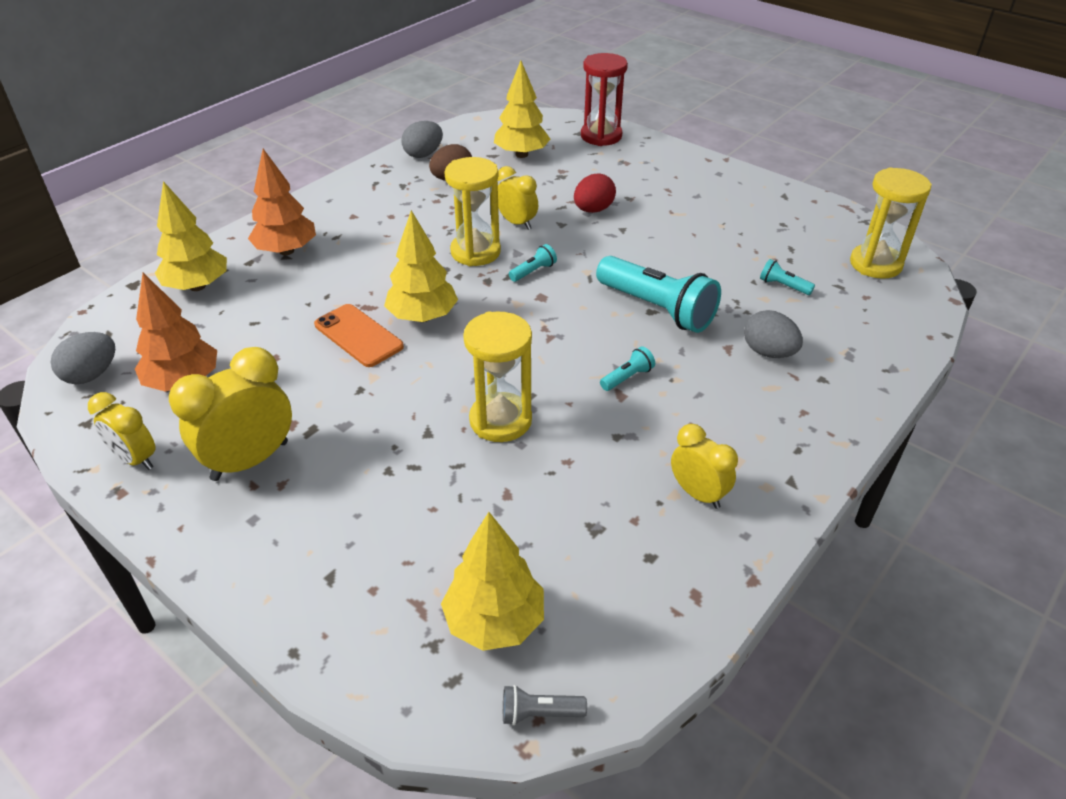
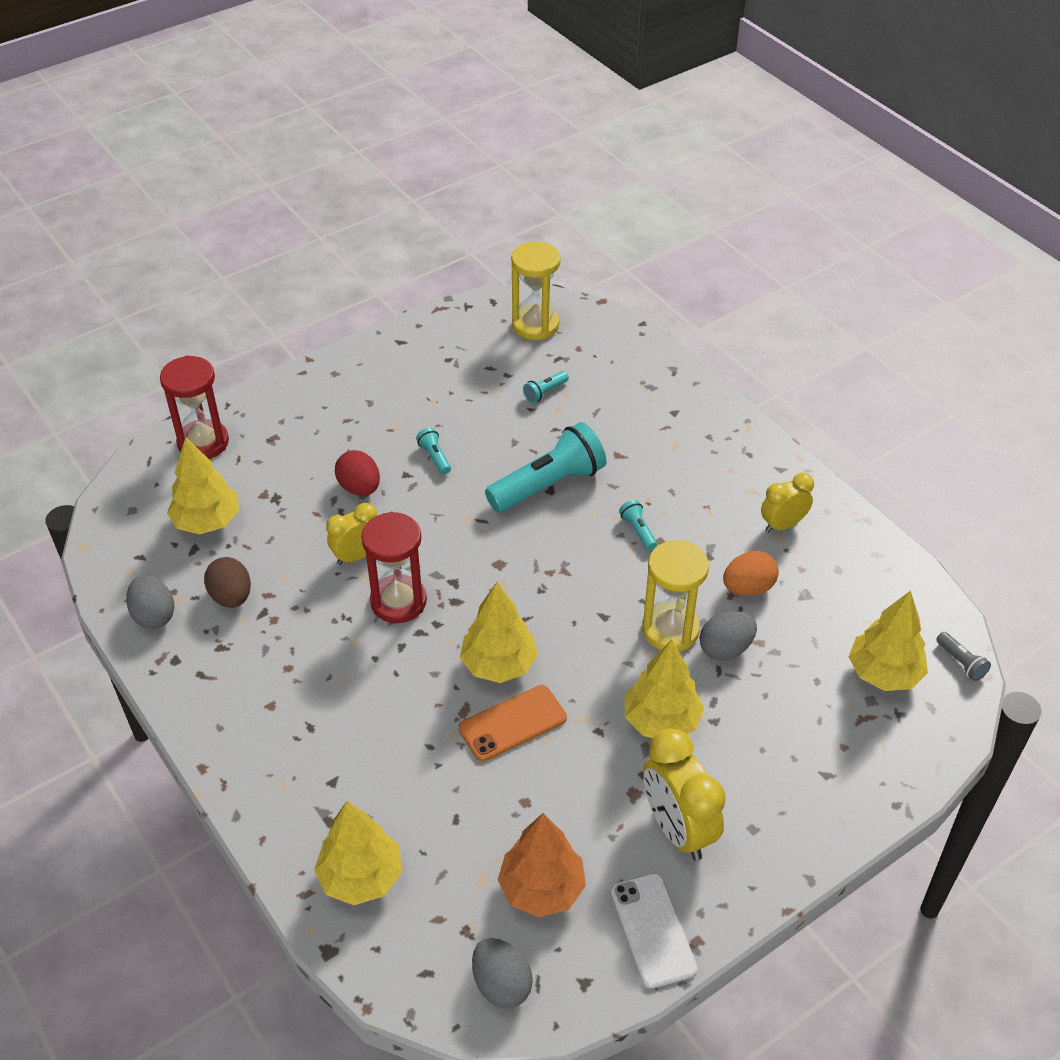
camera: 75 degrees left, 5 degrees up
(135, 459) = (653, 930): yellow clock -> white phone
(286, 251) = (320, 780): orange tree -> none
(380, 430) = (661, 721): none -> yellow tree
(475, 252) = (398, 601): yellow hourglass -> red hourglass
(533, 271) = (453, 561): turquoise flashlight -> turquoise flashlight (435, 457)
(539, 713) = (961, 662): grey flashlight -> grey flashlight turned 45 degrees counterclockwise
(583, 475) = (748, 588): none -> orange egg
(768, 352) = (632, 432): grey egg -> grey egg (725, 649)

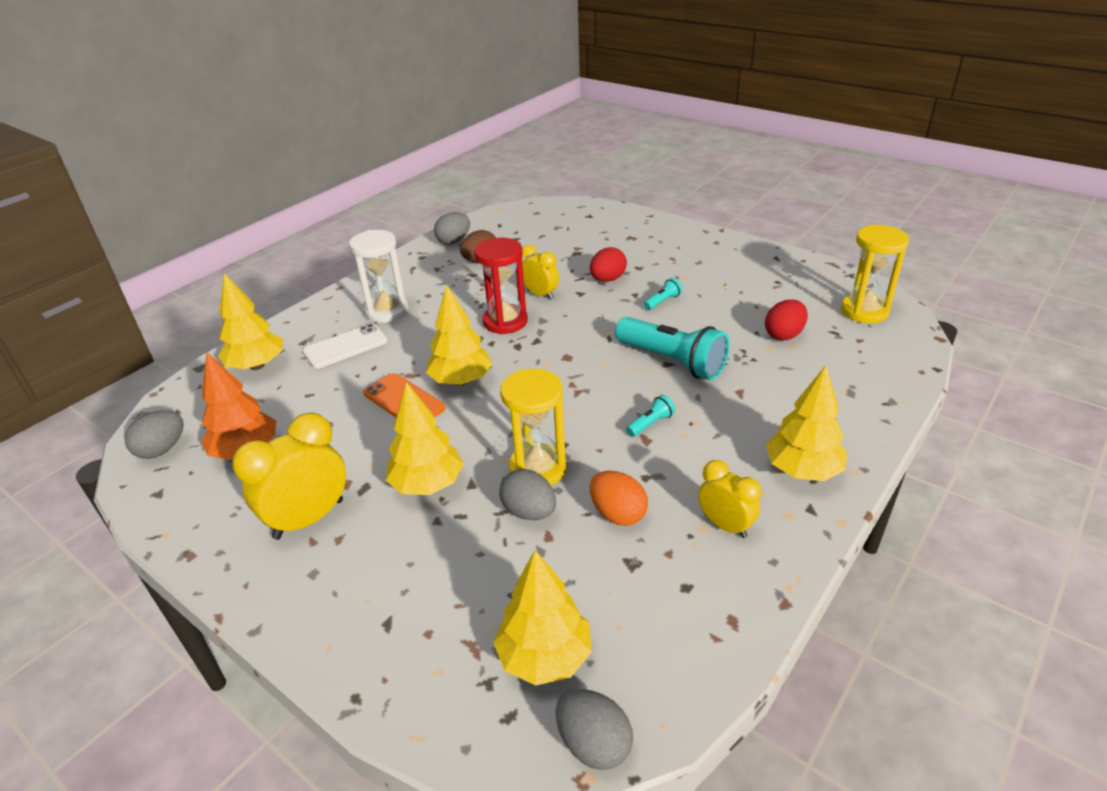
camera: 75 degrees right, 10 degrees down
(203, 442) = (609, 217): red hourglass -> none
(207, 522) = (540, 236): yellow tree -> yellow tree (802, 470)
(304, 717) = (387, 311): none -> white hourglass
(545, 392) = (784, 335): turquoise flashlight -> red egg
(653, 930) = (203, 524): white phone -> white phone (345, 347)
(961, 662) = (593, 744): grey flashlight -> grey egg

